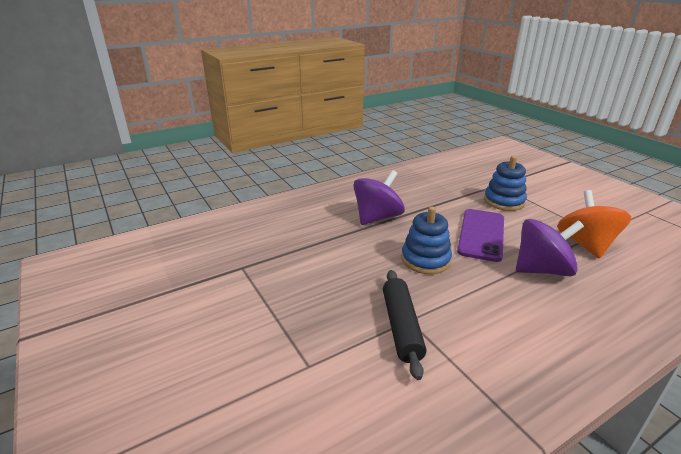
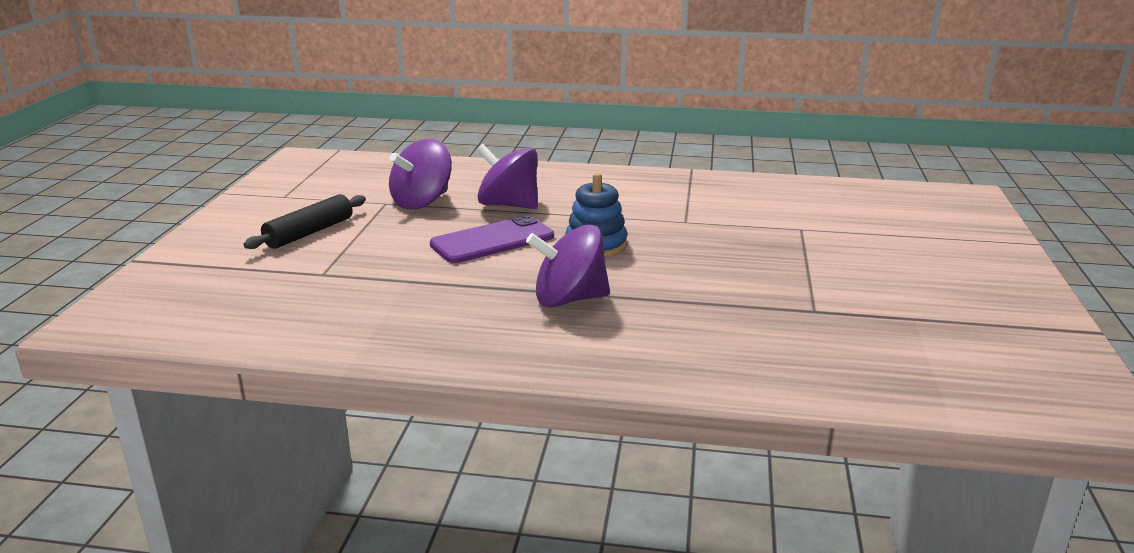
camera: 140 degrees left, 5 degrees down
(401, 327) = (698, 220): black rolling pin -> black rolling pin (309, 232)
(504, 201) = (378, 255): blue stacking toy -> none
(585, 244) = (422, 202): orange spinning top -> purple spinning top

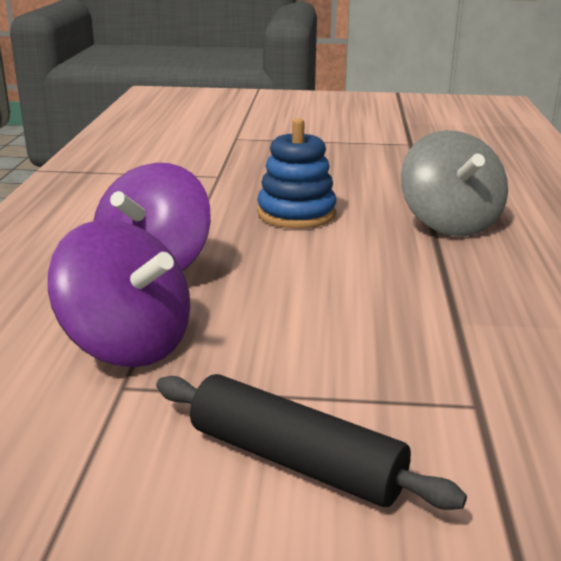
camera: 95 degrees left, 0 degrees up
(492, 240) = (296, 272): purple phone -> none
(569, 299) = (449, 224): purple spinning top -> grey spinning top

